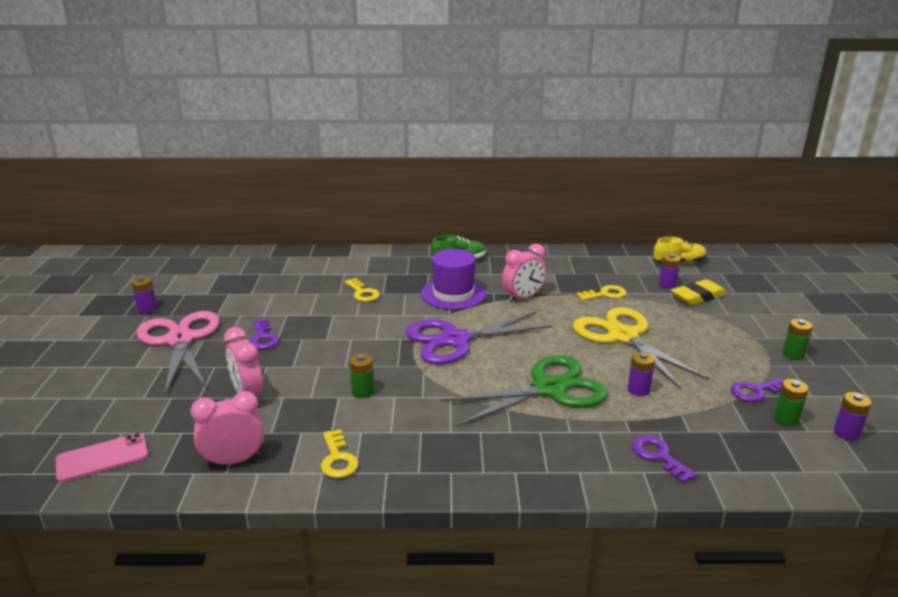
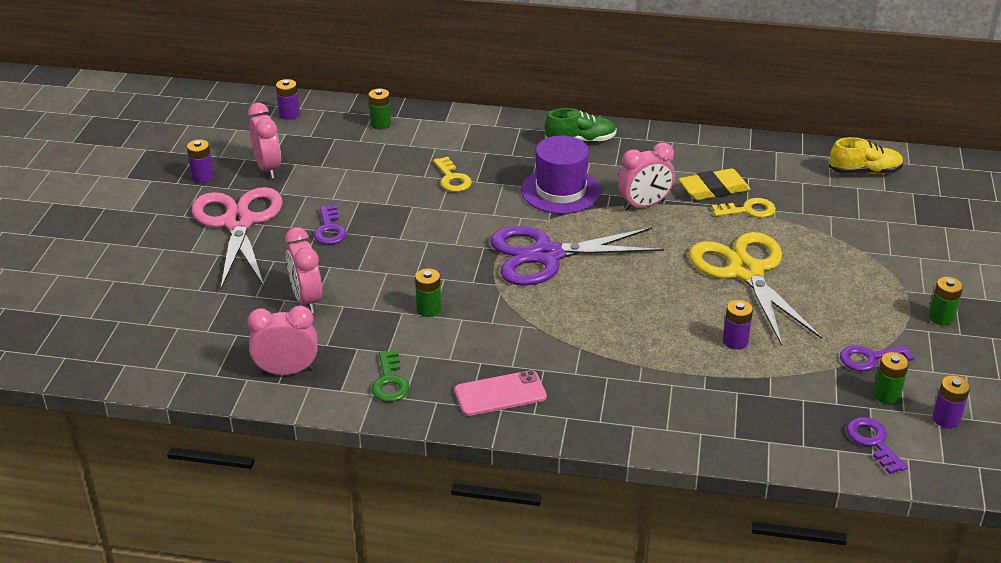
camera: 10 degrees right, 10 degrees up
(102, 458) = (159, 353): pink phone -> pink phone (500, 394)
(205, 298) = (268, 168): none -> pink clock
(297, 262) = (380, 124): none -> green battery
(337, 459) = (390, 381): yellow key -> green key
(549, 389) = (634, 329): green scissors -> none
(659, 456) = (724, 419): purple key -> purple key (873, 442)
(667, 284) = (833, 203): purple battery -> purple battery (289, 114)
(698, 296) = (865, 225): yellow eraser -> yellow eraser (713, 189)

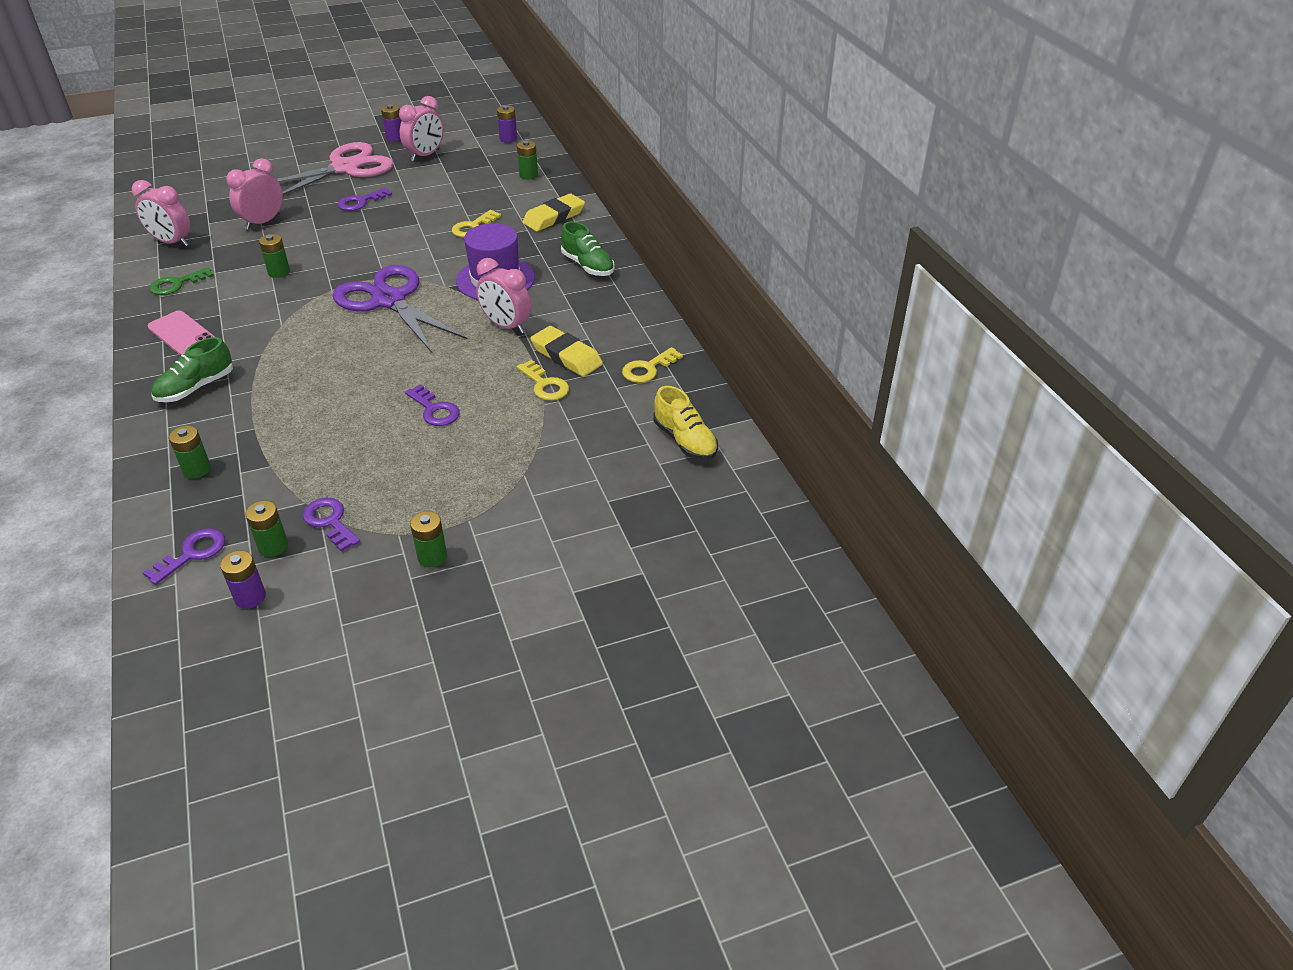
camera: 60 degrees right, 5 degrees up
(287, 371) = (171, 242): pink clock -> pink clock turned 150 degrees clockwise
(477, 133) = (554, 217): none -> yellow eraser
(610, 400) = (196, 388): none -> green shoe
(735, 341) = (315, 431): purple battery -> none
(746, 272) = (434, 410): yellow scissors -> purple key
(750, 420) = (197, 469): none -> green battery
(760, 159) = (648, 369): none -> yellow key

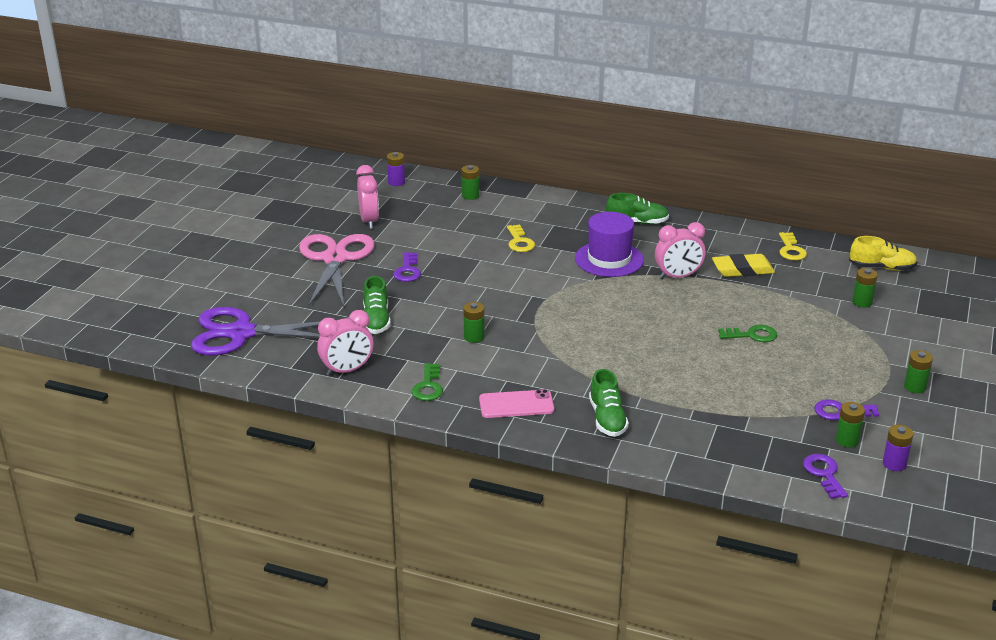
camera: 50 degrees left, 10 degrees down
(197, 469) = (722, 446): green battery -> green battery (862, 302)
(263, 222) = (376, 320): pink clock -> green shoe
(389, 300) = (583, 306): purple scissors -> purple scissors (241, 333)
(395, 138) = (314, 222): purple battery -> none
(434, 410) = (752, 335): purple key -> green key
(545, 385) = (768, 288): yellow key -> none
(554, 217) = (550, 209): yellow eraser -> none

